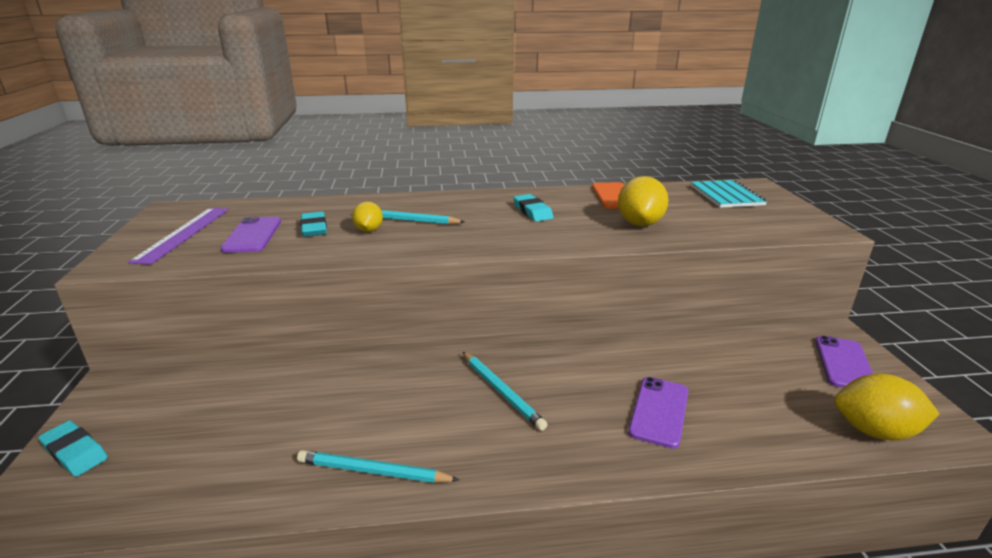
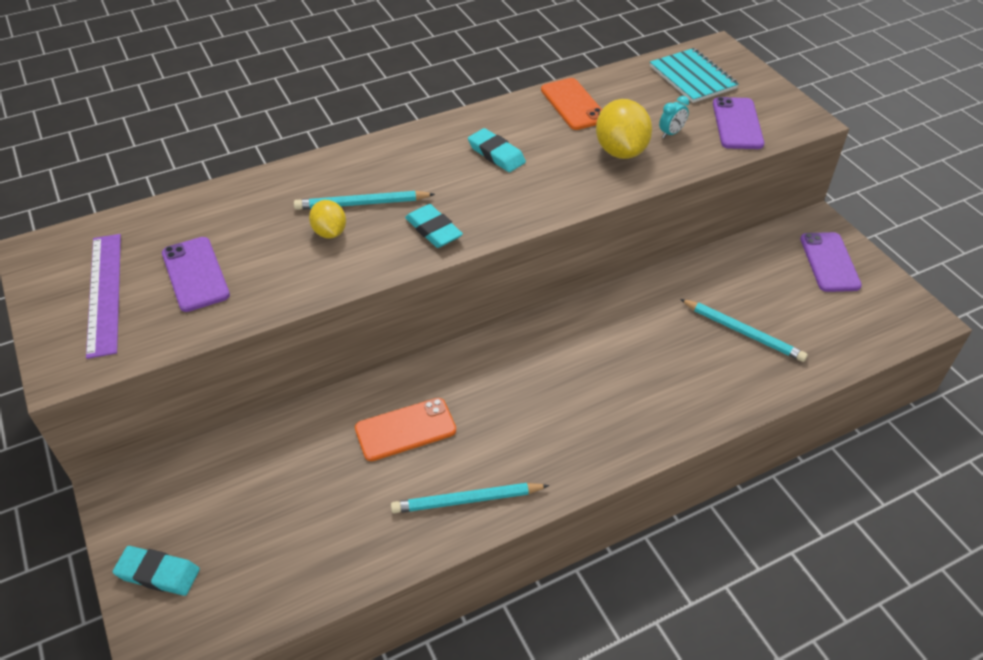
camera: 20 degrees left, 20 degrees up
(314, 228) = (261, 244): turquoise eraser -> turquoise eraser (433, 230)
(361, 399) = (405, 429): none -> orange phone
(501, 392) = (537, 382): turquoise pencil -> turquoise pencil (743, 332)
(659, 411) = (687, 363): purple phone -> purple phone (737, 124)
(691, 220) = (671, 133): none -> turquoise clock
(874, 431) = (863, 333): yellow lemon -> none

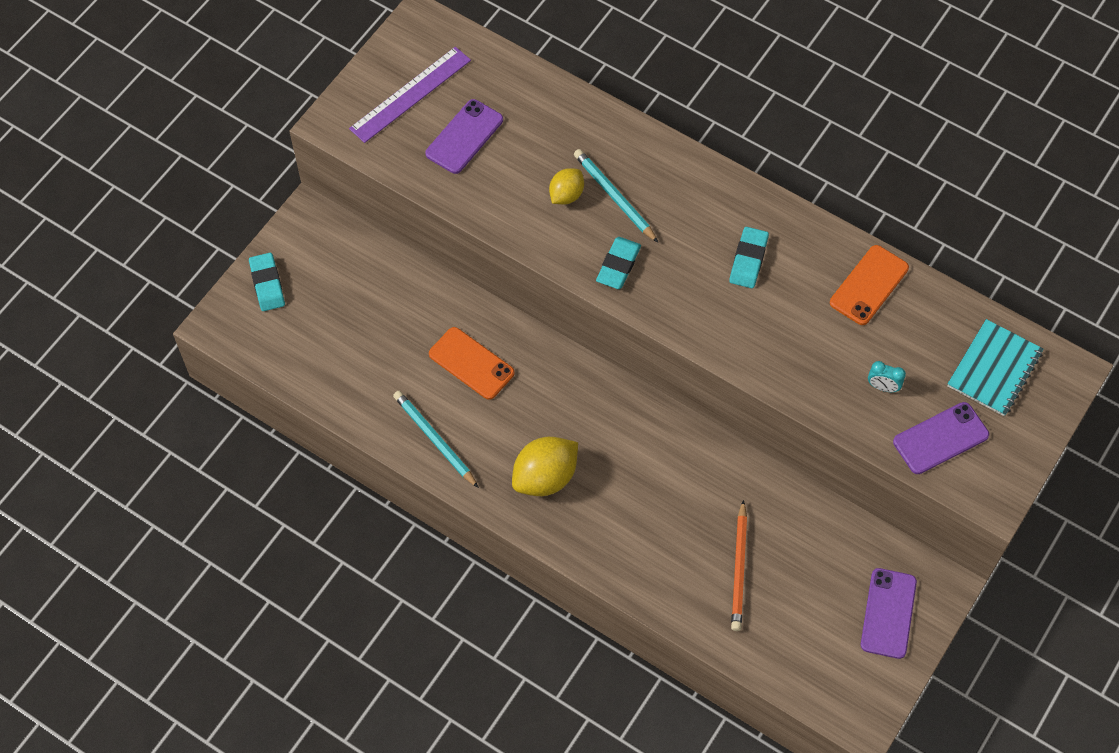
camera: 60 degrees right, 15 degrees up
(620, 151) = (824, 356): yellow lemon -> yellow lemon (545, 477)
(743, 332) = (739, 568): turquoise pencil -> orange pencil
(829, 262) = (888, 613): purple phone -> purple phone turned 45 degrees counterclockwise

